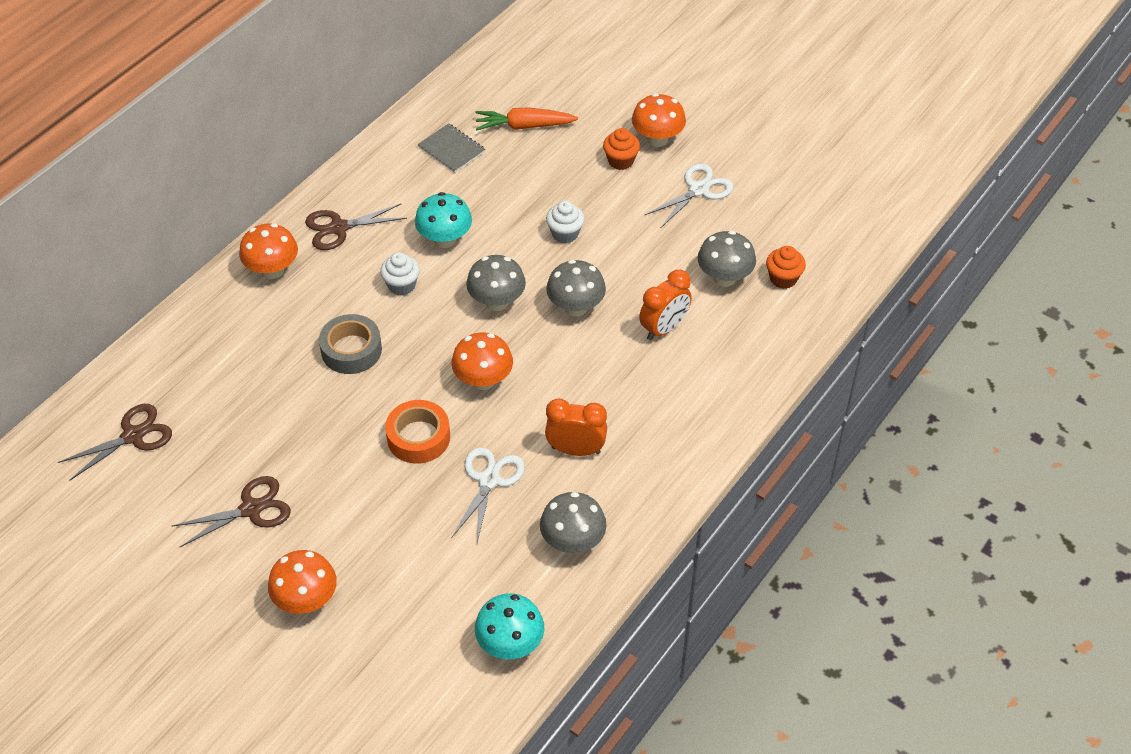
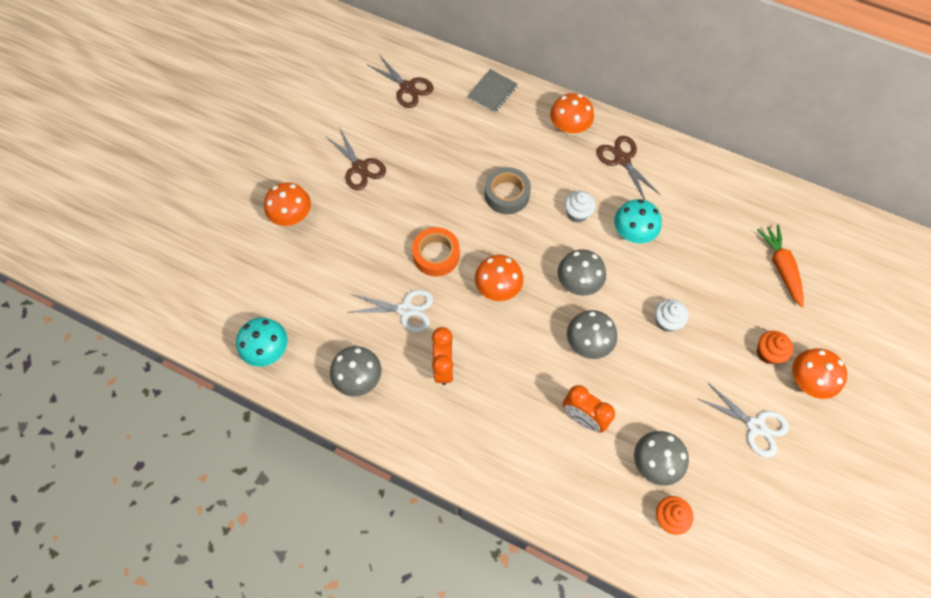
camera: 80 degrees right, 15 degrees up
(451, 149) = (732, 218): grey notebook -> grey notebook (492, 92)

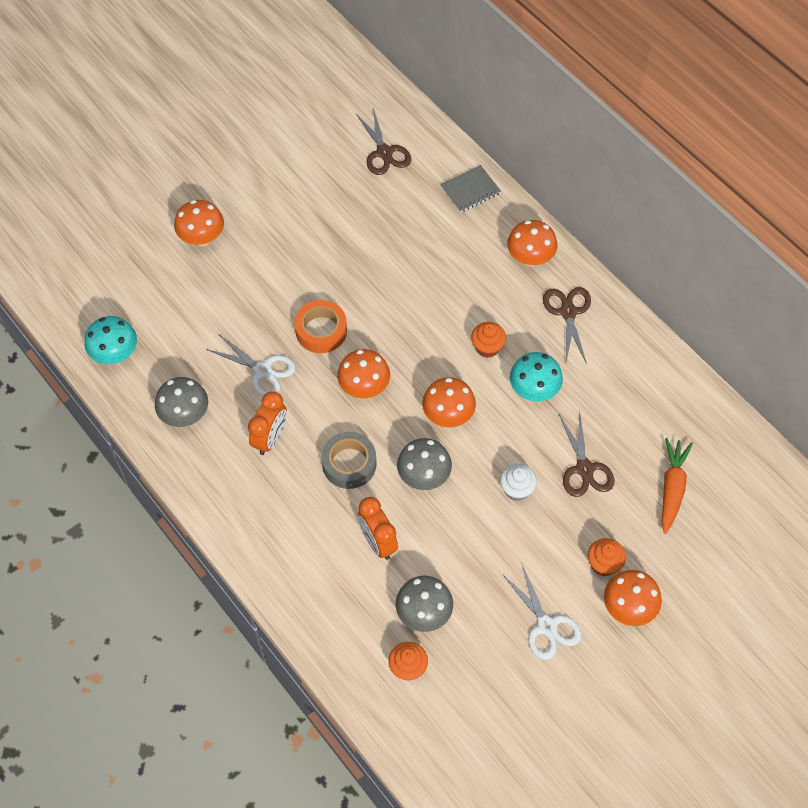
camera: 25 degrees right, 5 degrees down
(359, 167) = (292, 215): brown scissors -> brown scissors (584, 469)
(507, 194) = (425, 300): grey tape -> grey tape (349, 464)
(577, 213) = (487, 347): white cupcake -> orange cupcake
(578, 283) = (448, 415): grey mushroom -> orange mushroom

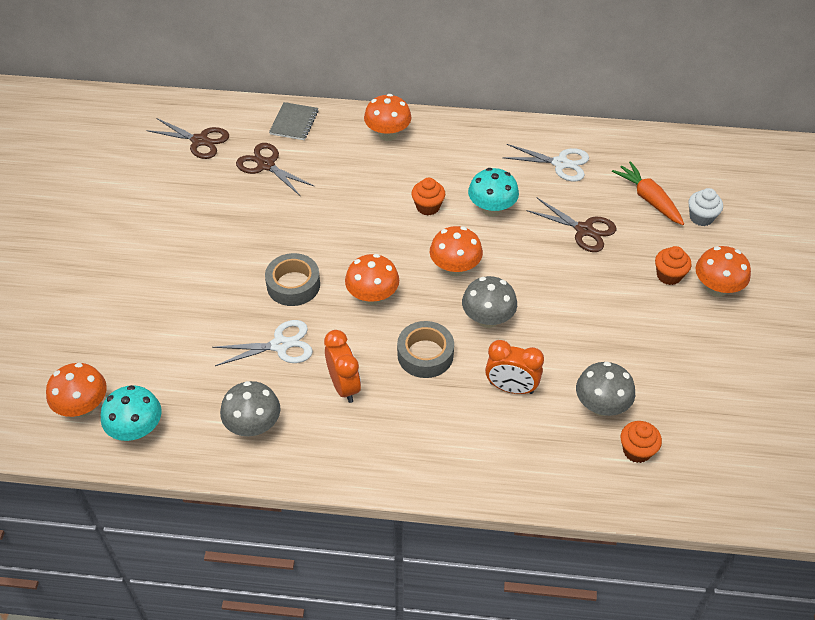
camera: 45 degrees left, 10 degrees down
(202, 238) = (115, 293): orange mushroom -> orange mushroom (83, 407)
(321, 331) = (293, 285): orange tape -> grey tape
(516, 489) = (558, 277): white cupcake -> white cupcake (701, 217)
(546, 626) = (685, 342): white scissors -> white scissors (560, 163)
(568, 312) = (454, 148): brown scissors -> brown scissors (266, 165)

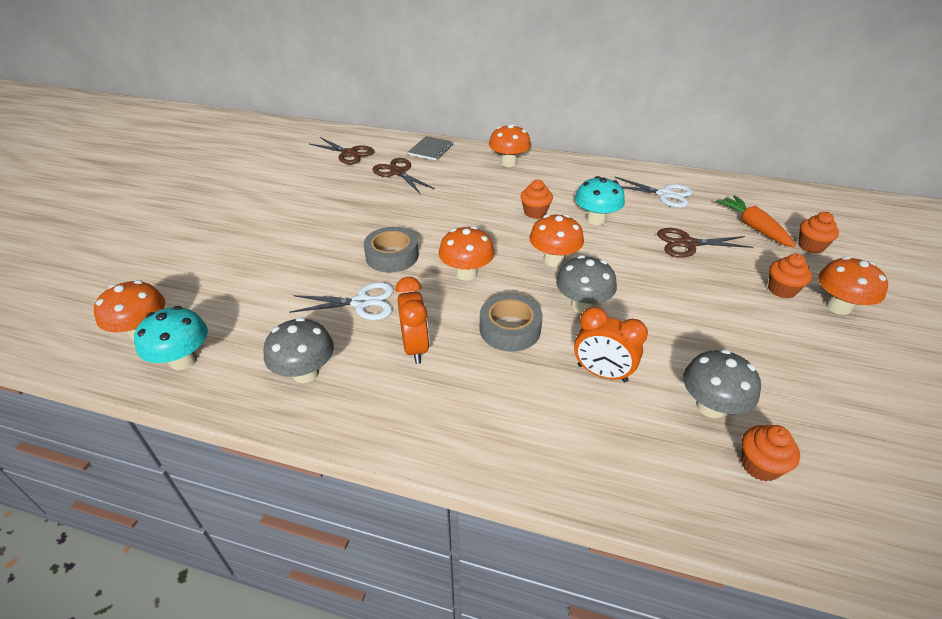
camera: 10 degrees right, 10 degrees down
(584, 230) = (687, 244): brown scissors -> brown scissors turned 135 degrees clockwise
(701, 217) = (810, 246): white cupcake -> orange cupcake

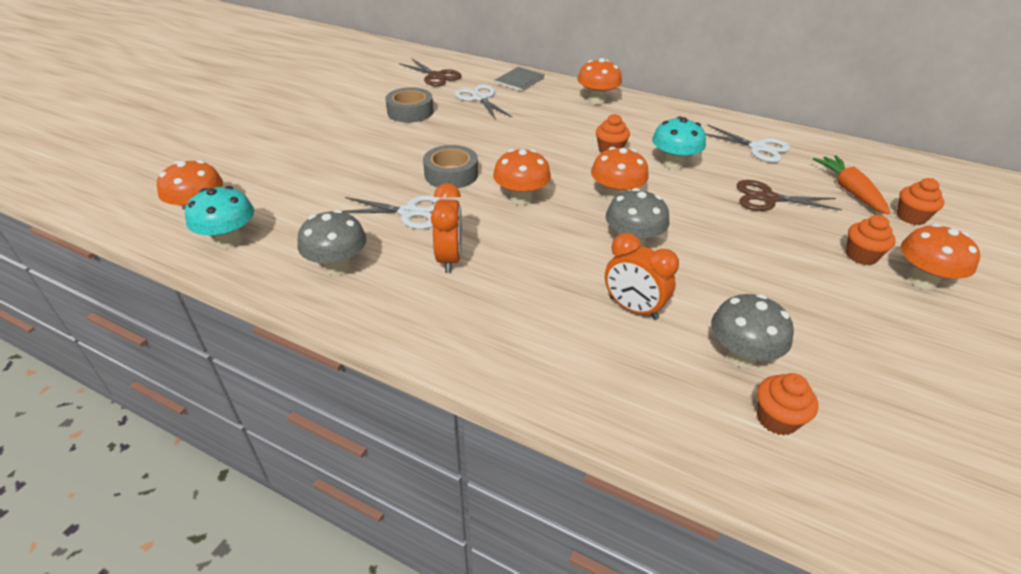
camera: 10 degrees right, 0 degrees up
(398, 172) = (479, 98): brown scissors -> white scissors
(510, 329) = (549, 255): grey tape -> grey tape (410, 112)

